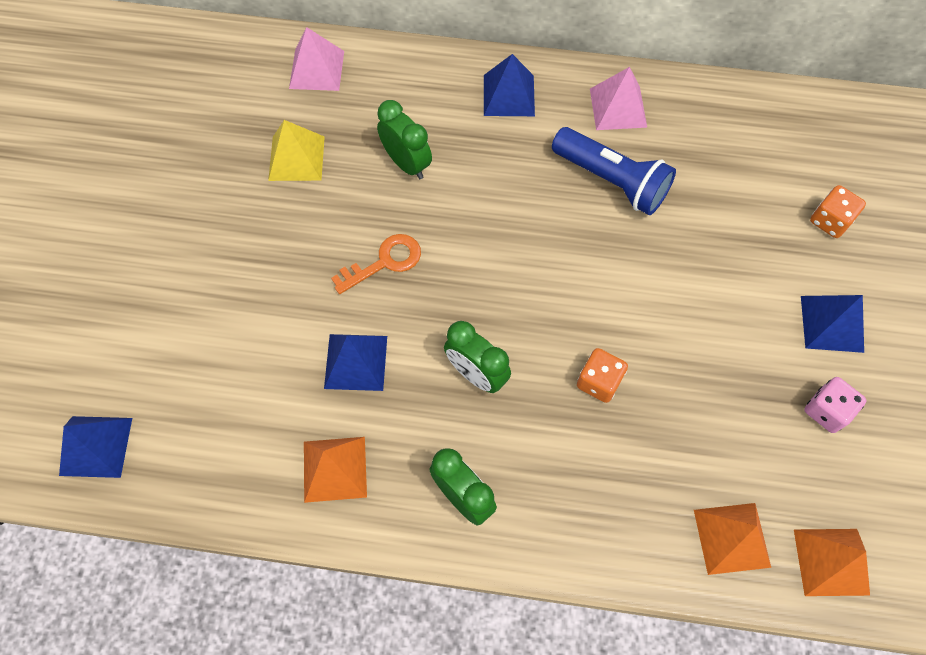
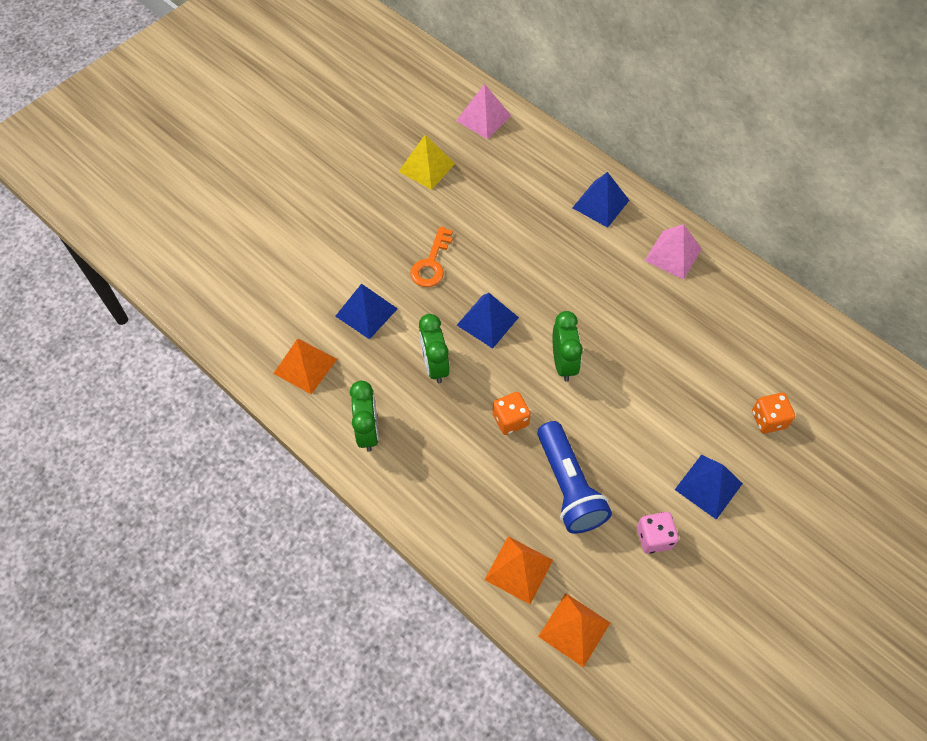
camera: 35 degrees right, 5 degrees down
(96, 446) = (183, 268): blue pyramid -> blue pyramid (487, 321)
(384, 262) = (431, 263): orange key -> orange key turned 105 degrees clockwise
(407, 163) = (495, 210): green clock -> green clock (563, 363)
(611, 181) = (626, 300): blue flashlight -> blue flashlight (568, 486)

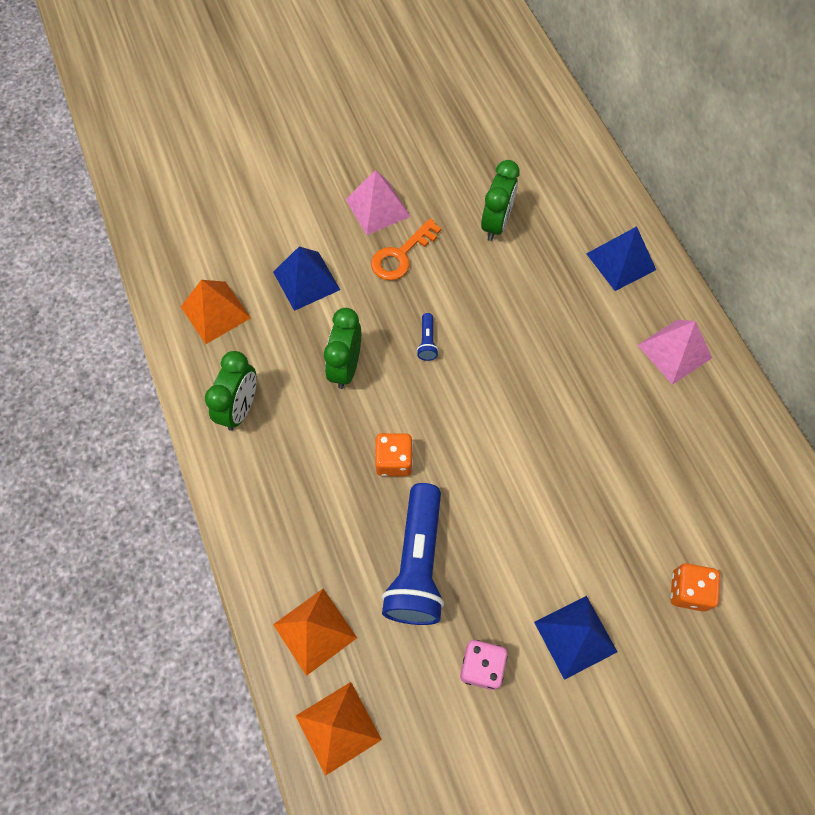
camera: 25 degrees right, 5 degrees up
(426, 167) = (451, 150): yellow pyramid -> none
(483, 118) = (540, 119): pink pyramid -> pink pyramid (377, 208)
(487, 321) = (427, 342): blue pyramid -> blue flashlight
(563, 363) = (485, 423): green clock -> green clock (496, 223)

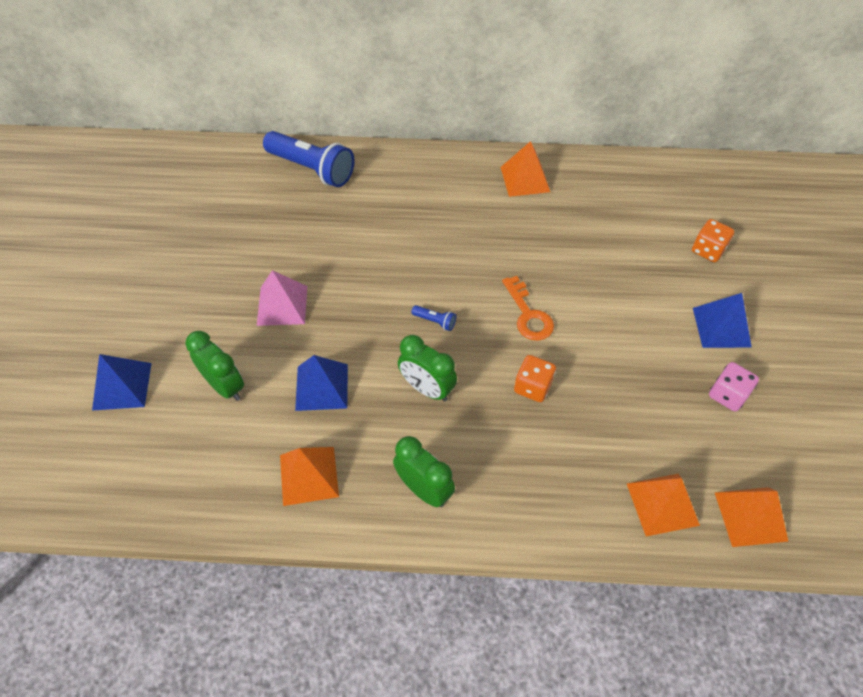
camera: 65 degrees left, 10 degrees down
(401, 255) = (341, 307): orange key -> orange key (528, 315)
(417, 563) = (629, 405): blue flashlight -> blue flashlight (312, 169)
(496, 223) = (353, 233): green clock -> green clock (225, 386)
(621, 261) = (435, 176): blue pyramid -> blue pyramid (122, 386)
(674, 351) = (525, 179): pink pyramid -> orange pyramid

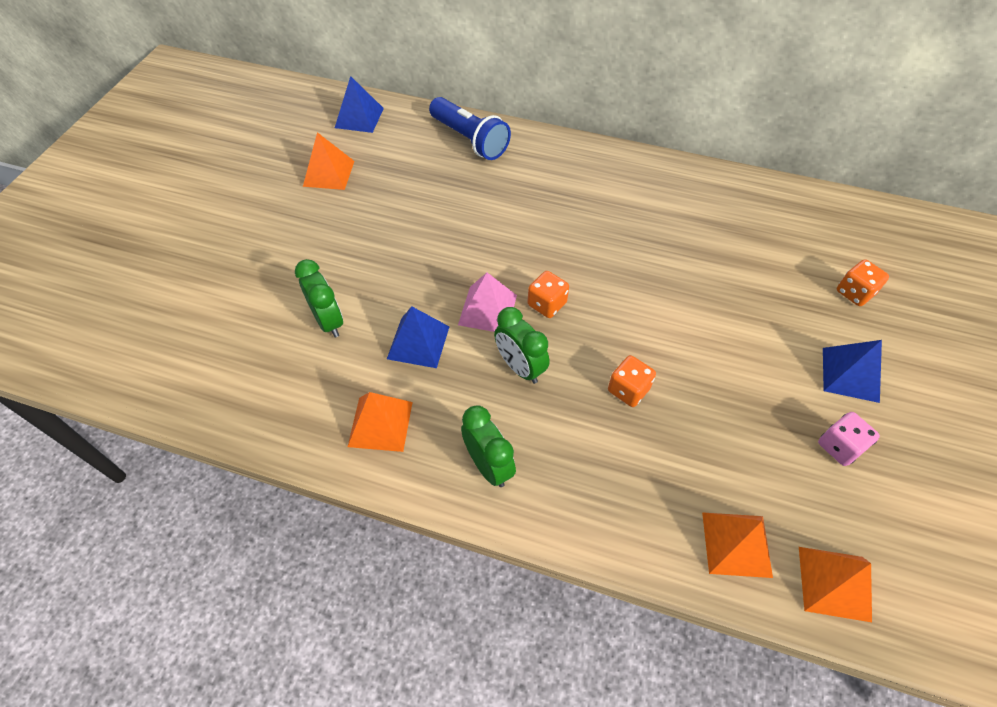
camera: 15 degrees right, 0 degrees up
(122, 386) = (237, 300): blue pyramid -> blue pyramid (359, 117)
(282, 305) = (404, 258): pink pyramid -> pink pyramid (487, 310)
(435, 321) = (547, 304): blue flashlight -> orange dice
(525, 179) = (676, 186): orange pyramid -> orange pyramid (329, 173)
(528, 315) = (643, 317): orange key -> none

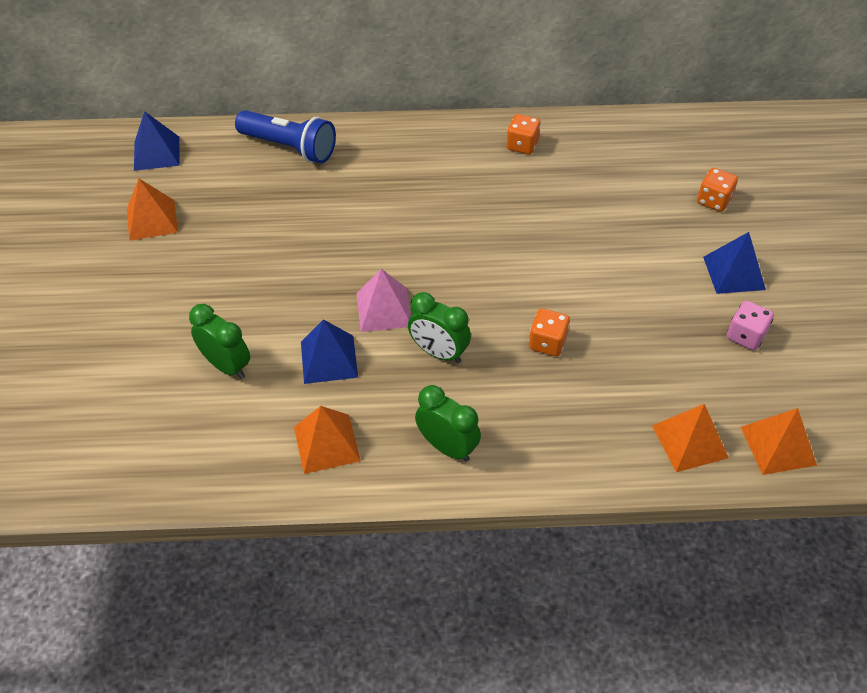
camera: 20 degrees left, 5 degrees down
(547, 304) = (439, 288): orange dice -> orange dice (522, 145)

